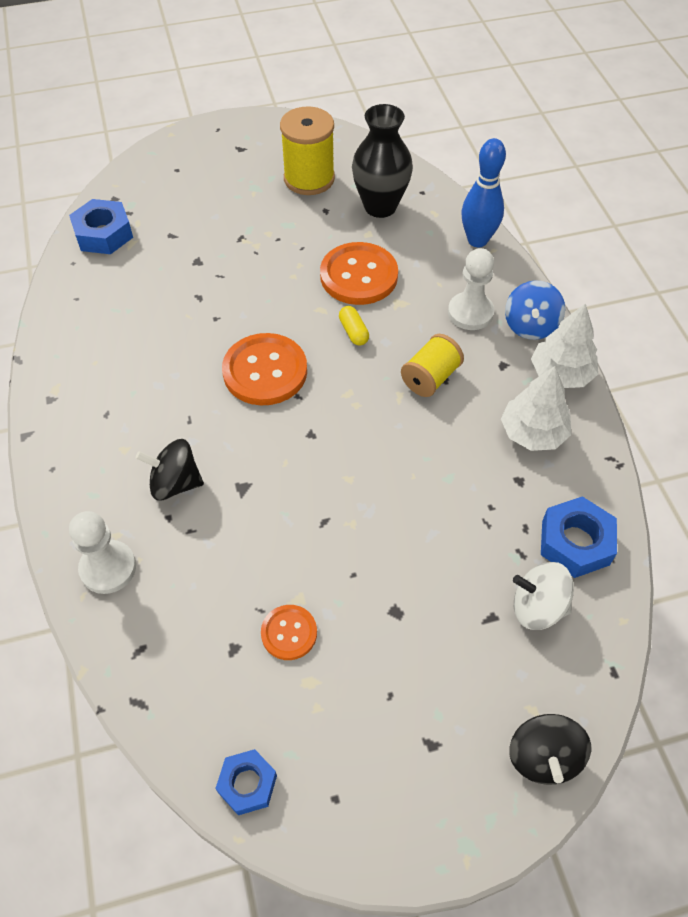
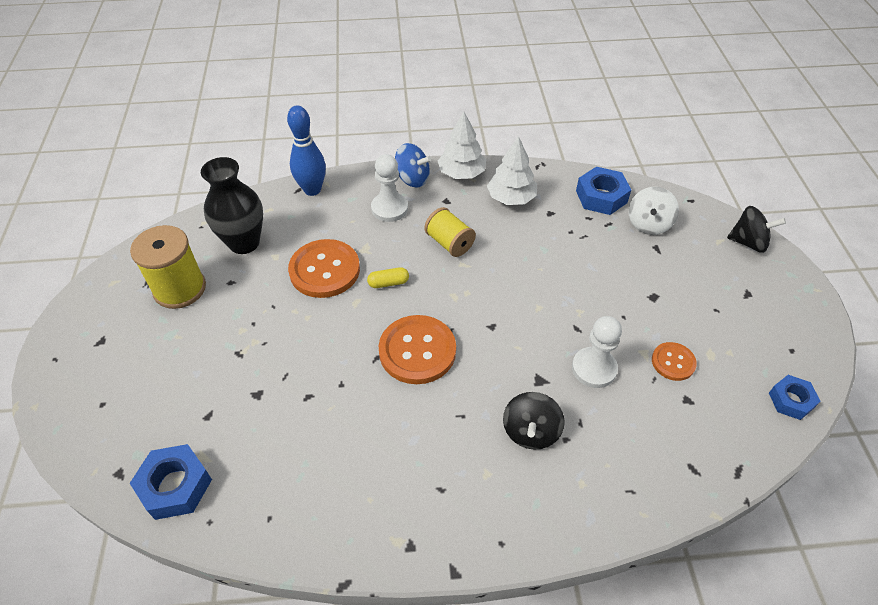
camera: 80 degrees left, 5 degrees down
(108, 568) = (616, 491): white pawn -> white pawn (594, 368)

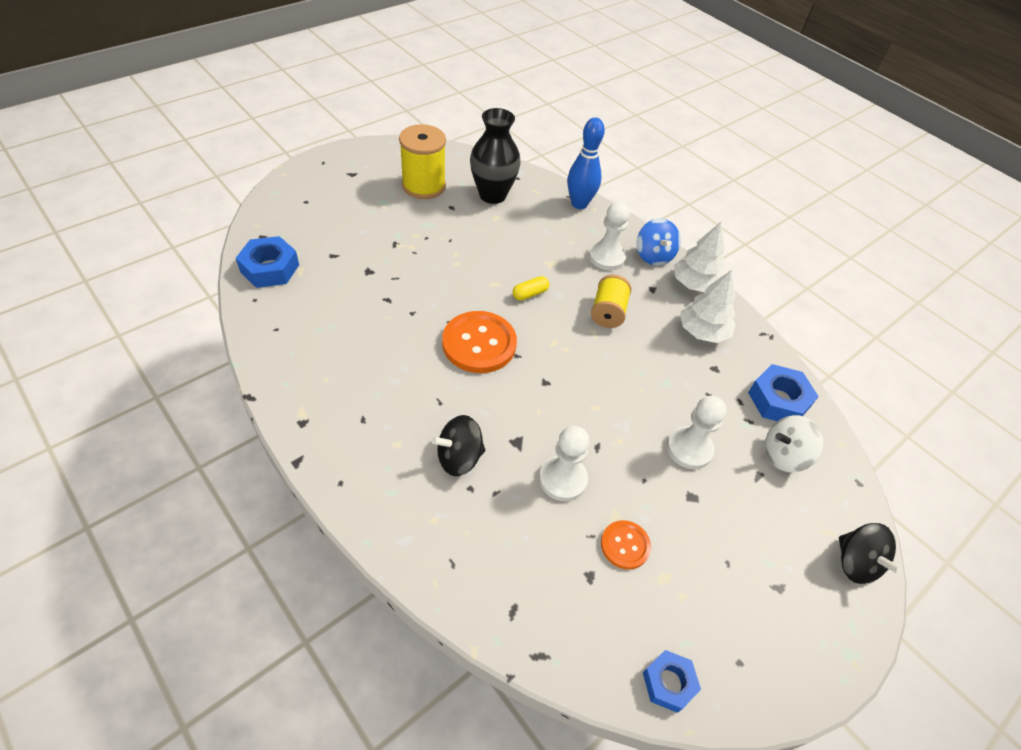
camera: 50 degrees right, 0 degrees up
(324, 270) = (508, 250): orange button -> none
(388, 283) = (530, 294): yellow capsule -> yellow capsule turned 75 degrees counterclockwise
(612, 273) = (689, 449): none -> white pawn

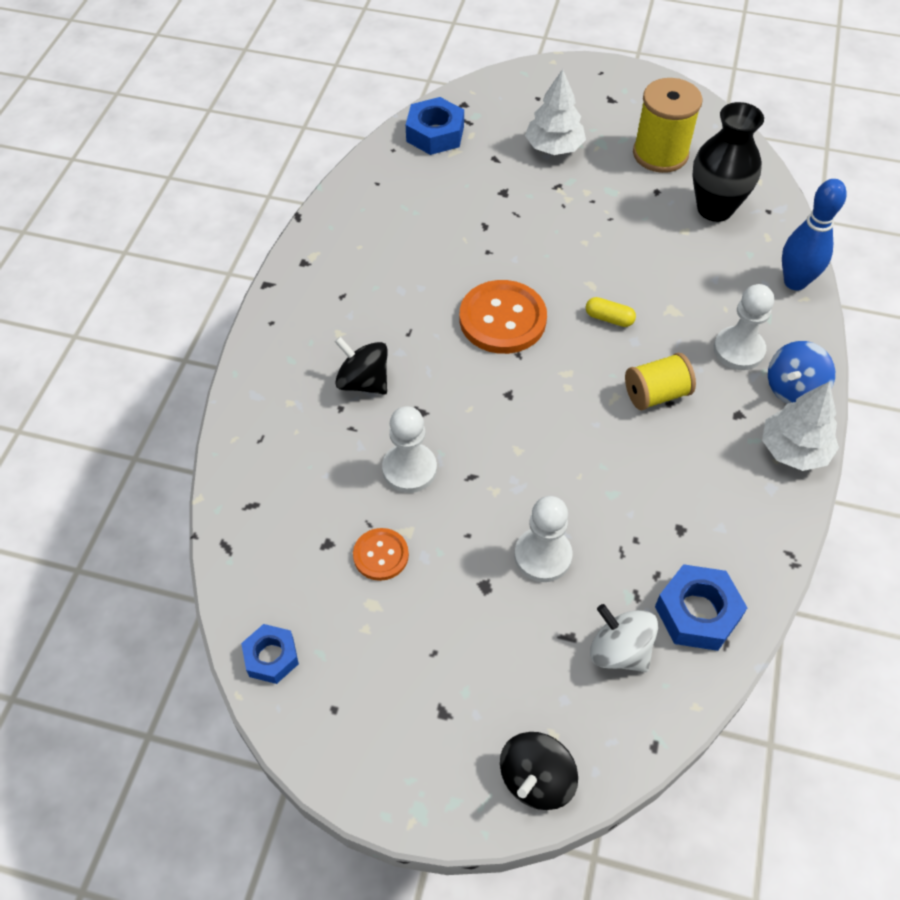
camera: 60 degrees right, 5 degrees up
(702, 331) = (724, 492): white tree -> white tree (554, 147)

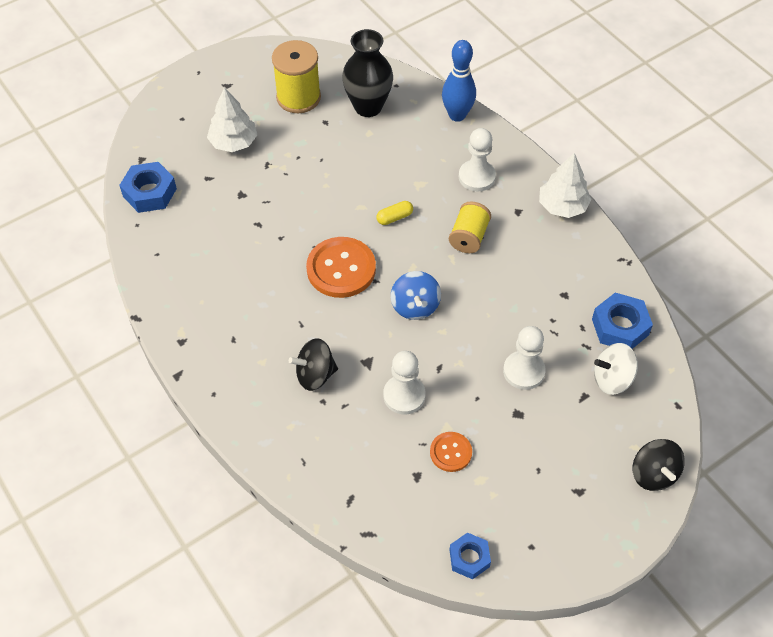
camera: 50 degrees left, 0 degrees up
(793, 389) = (525, 174): blue spinning top -> blue spinning top (415, 306)

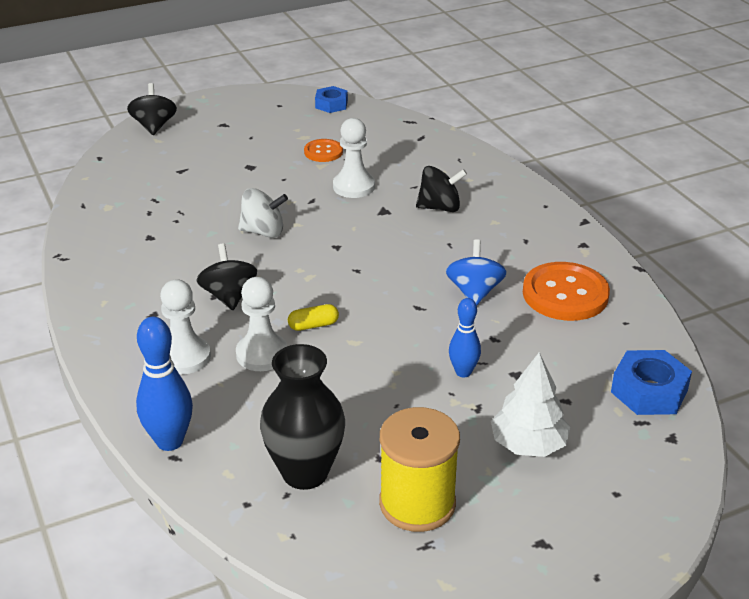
camera: 170 degrees left, 20 degrees down
(279, 191) = (463, 372): none -> blue bowling pin
(341, 269) = (394, 284): orange button -> orange button (565, 294)
(415, 306) = (319, 245): blue spinning top -> blue spinning top (474, 292)
(468, 237) = (229, 296): yellow spool -> black spinning top
(524, 371) = (228, 190): white pawn -> white pawn (262, 354)
(562, 206) = (93, 313): white tree -> none
(612, 379) = (146, 177): white spinning top -> white spinning top (263, 232)
(620, 327) = (110, 208): blue nut -> none

